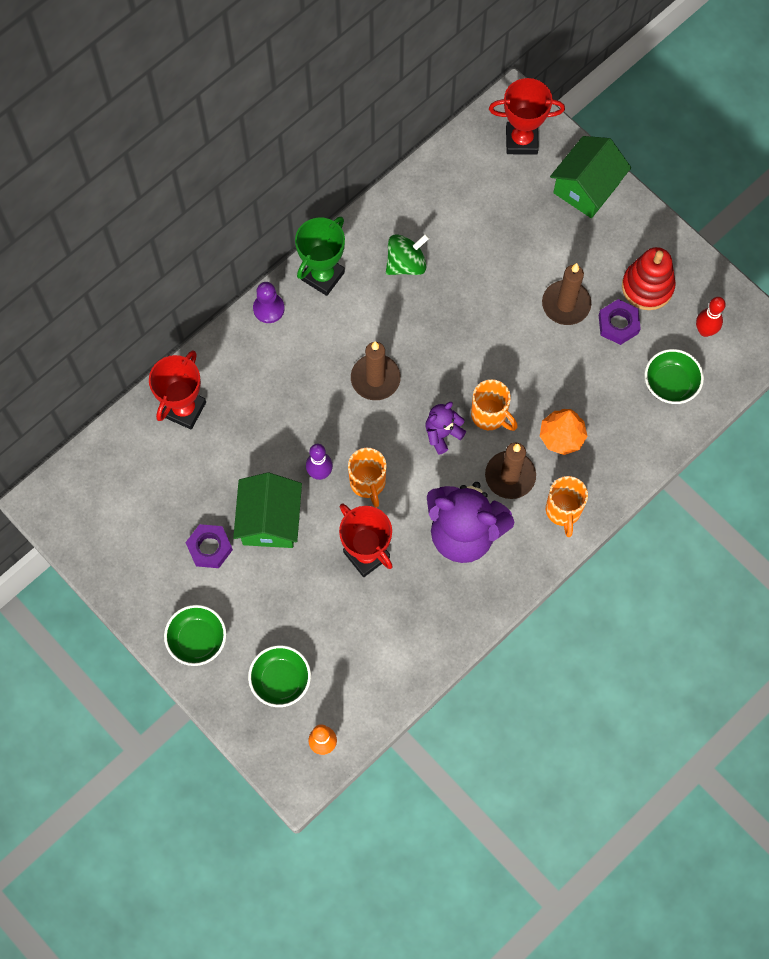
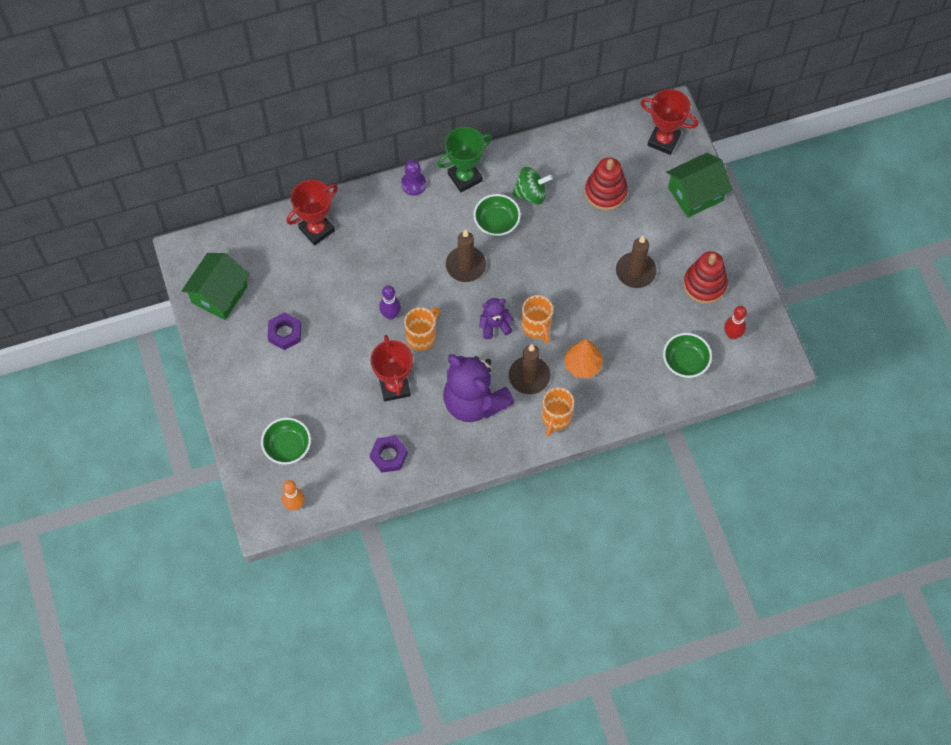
camera: 25 degrees right, 5 degrees down
(197, 640) = (243, 393): green bowl -> green bowl (496, 222)
(270, 520) = (337, 332): green house -> green house (219, 294)
(368, 483) = (422, 337): orange mug -> orange mug turned 150 degrees counterclockwise
(488, 227) = (605, 192): none -> red stacking toy
(618, 324) = (668, 302): purple nut -> purple nut (389, 456)

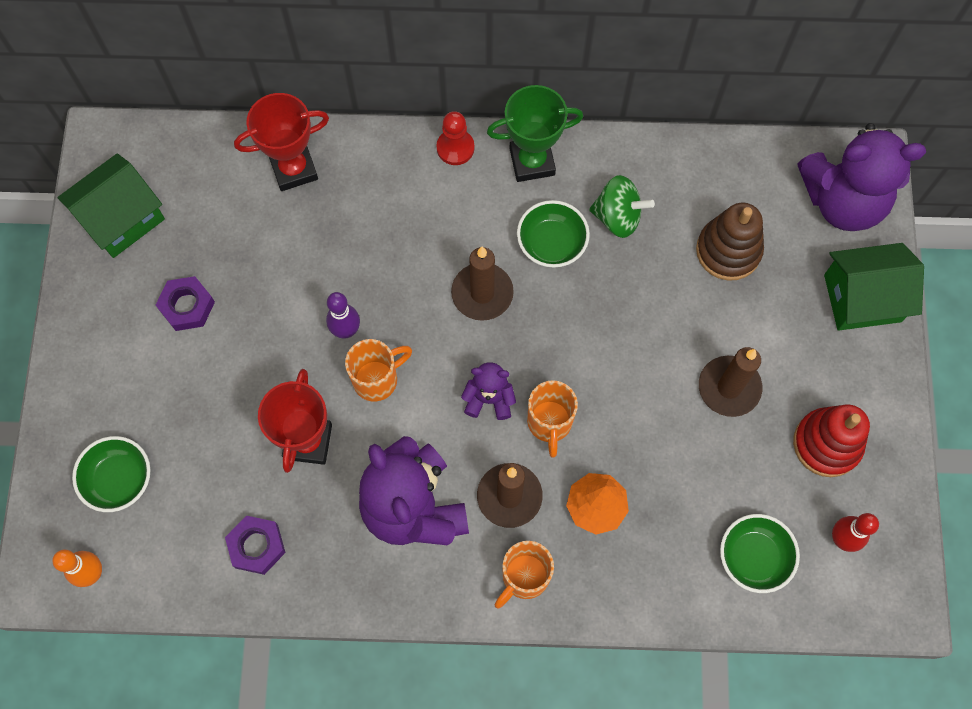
camera: 20 degrees right, 5 degrees up
(413, 184) = (455, 148): purple pawn -> red pawn
(605, 192) = (728, 251): red stacking toy -> brown stacking toy
(663, 140) = (842, 201): red trophy -> purple teddy bear

